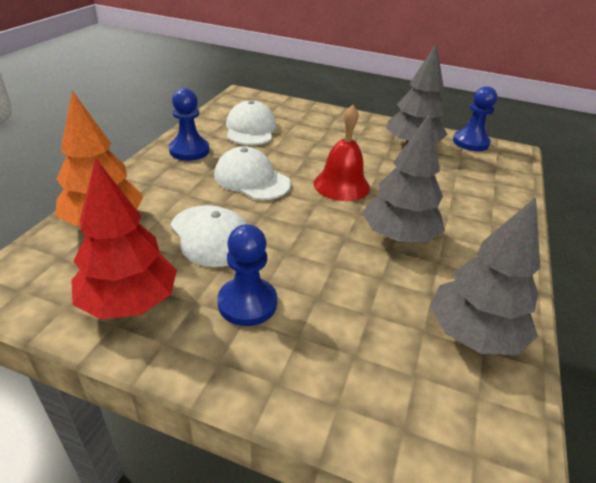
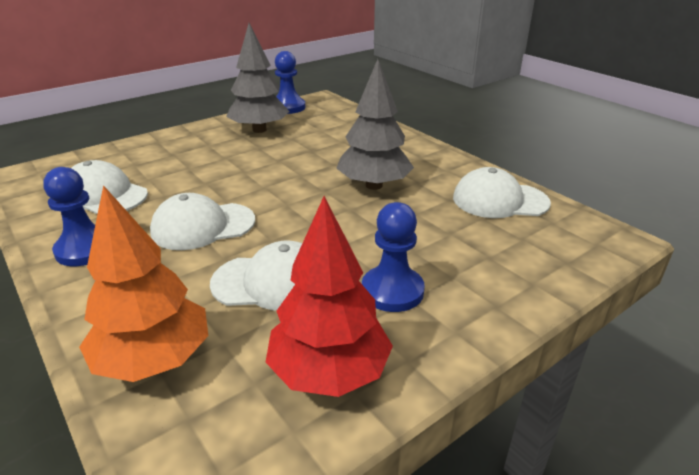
camera: 55 degrees left, 5 degrees down
(341, 185) = (275, 182): red bell -> none
(473, 334) = (499, 200): grey tree -> white cap

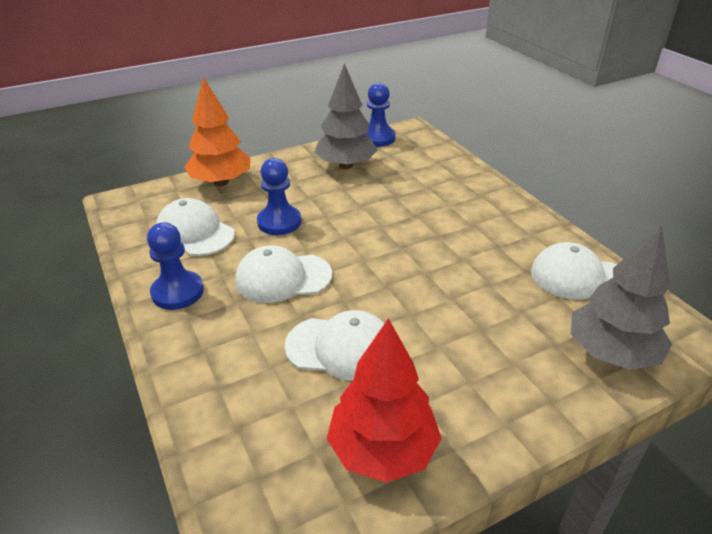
camera: 10 degrees right, 5 degrees up
(154, 360) = (232, 415): orange tree -> orange tree (221, 182)
(374, 185) = (452, 246): grey tree -> grey tree (611, 353)
(392, 291) = (452, 372): blue pawn -> blue pawn (279, 222)

